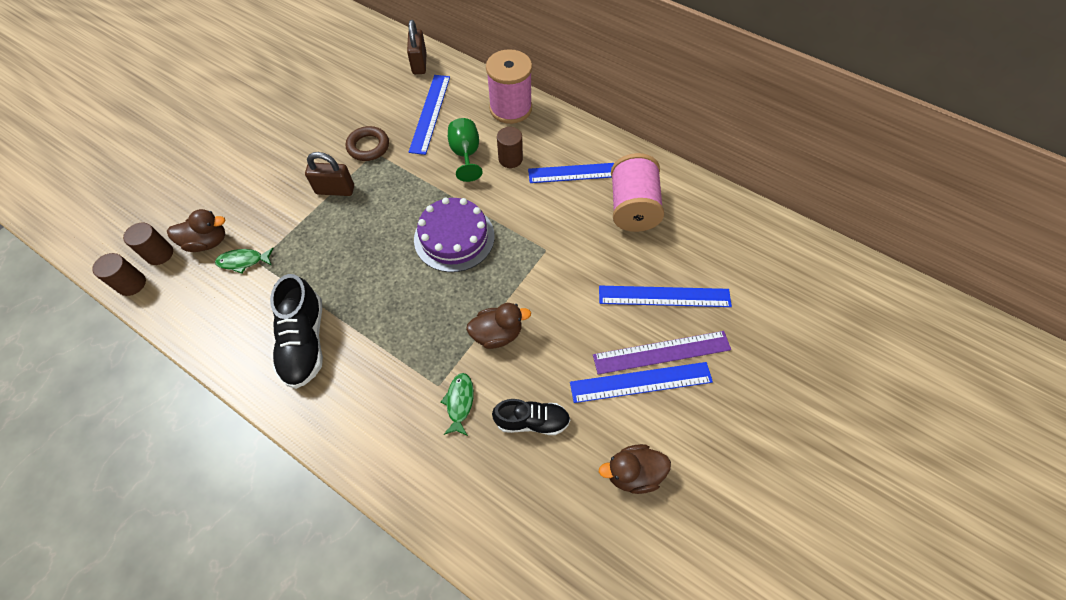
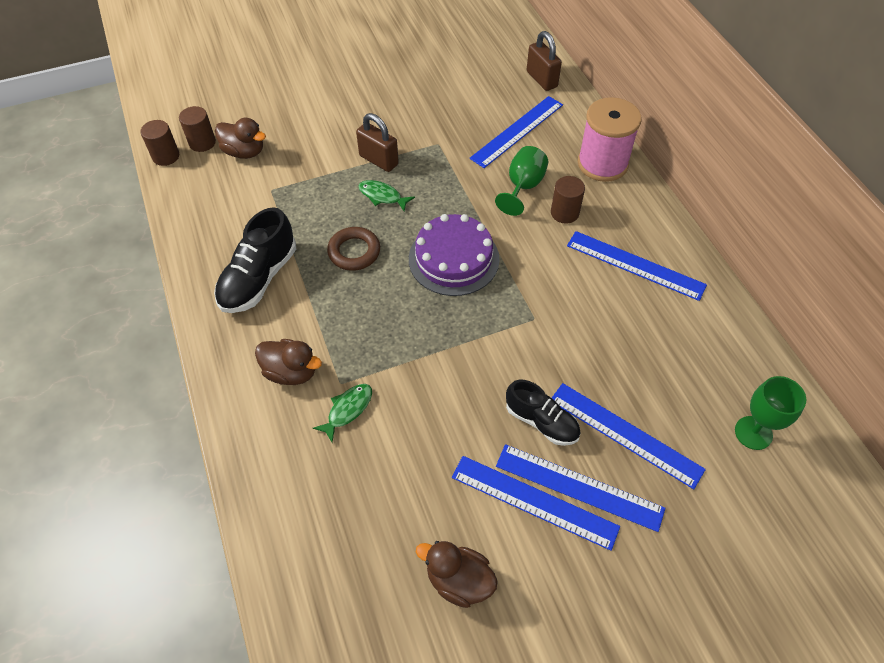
camera: 35 degrees right, 5 degrees down
(243, 261) = (260, 183): green fish -> green fish (382, 196)
(368, 146) = (436, 135): brown ring -> brown ring (354, 252)
(419, 64) = (541, 79): brown padlock -> brown padlock turned 60 degrees counterclockwise
(497, 334) = (427, 370): brown duck -> brown duck (291, 372)
(532, 421) = (399, 468): black shoe -> black shoe (541, 421)
(632, 207) = (659, 327): pink spool -> none
(661, 352) = (579, 487): purple ruler -> blue ruler
(738, 246) = (753, 433): none -> green goblet

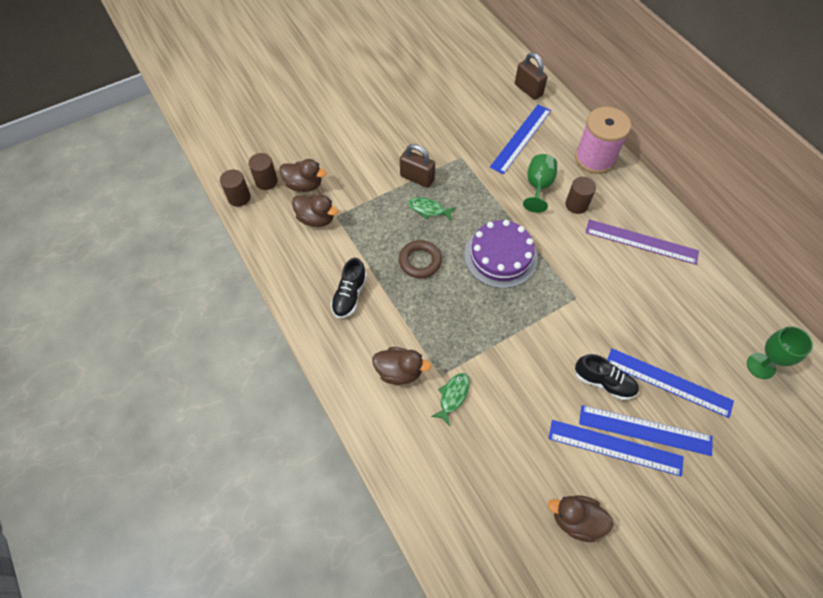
camera: 10 degrees left, 5 degrees up
(246, 190) = (316, 219): none -> brown duck
(259, 278) = (349, 295): black shoe -> black shoe, size x0.66
(635, 265) = (641, 242): blue ruler -> purple ruler

